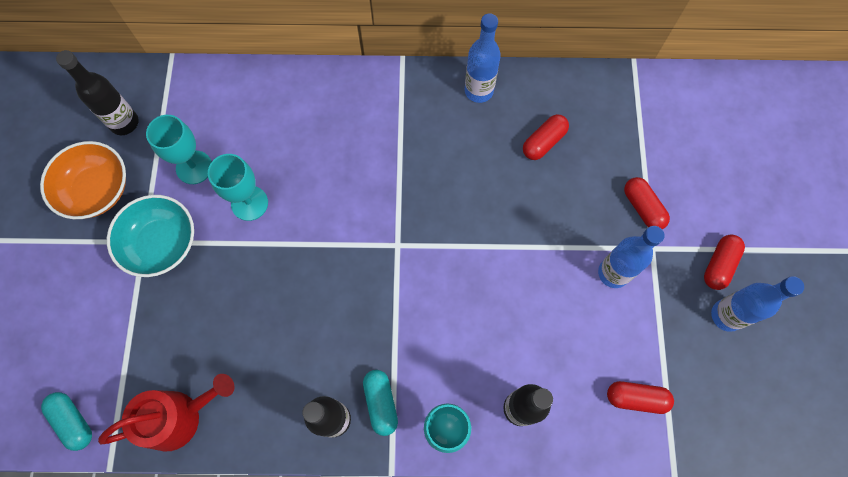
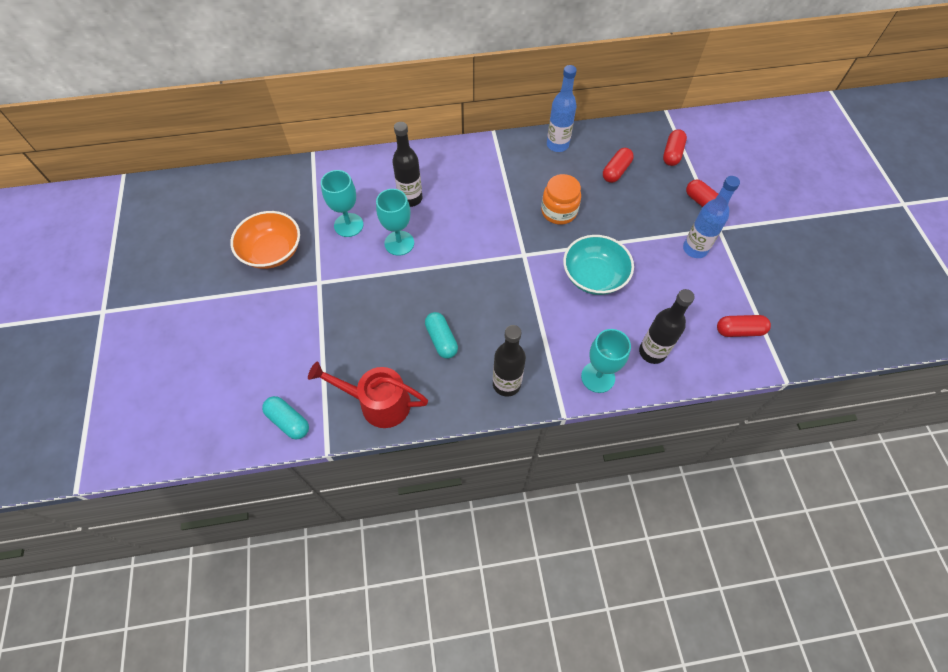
camera: 10 degrees left, 10 degrees down
(124, 123) = (285, 203): black bottle -> black bottle (410, 199)
(161, 244) = (334, 281): turquoise bowl -> turquoise bowl (594, 276)
(179, 416) = (378, 403): red watering can -> red watering can turned 135 degrees counterclockwise
(381, 403) = (541, 366): turquoise capsule -> turquoise capsule (441, 340)
(456, 190) = (559, 211): none -> orange jar
(719, 265) = (771, 232): red capsule -> red capsule (672, 154)
(726, 315) = (788, 264): blue bottle -> none

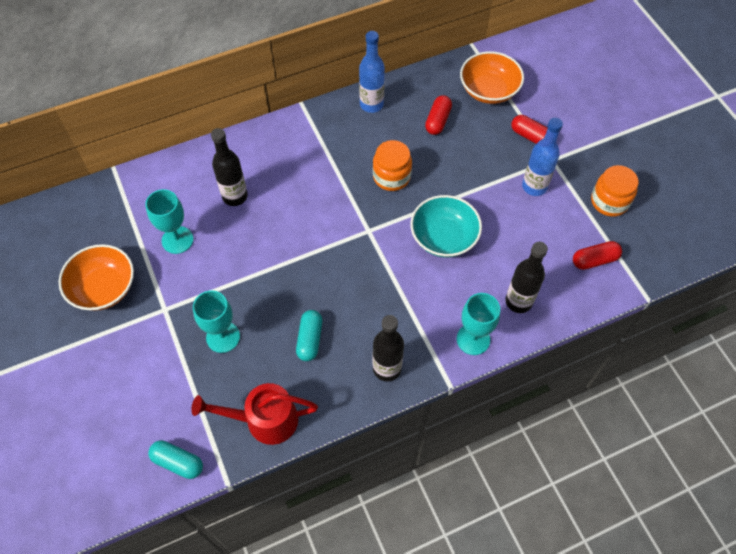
camera: 15 degrees left, 0 degrees up
(399, 243) = (237, 247): turquoise goblet -> turquoise goblet (223, 337)
(441, 340) = (310, 339): turquoise capsule -> turquoise capsule turned 45 degrees clockwise
(672, 154) = (489, 90): red capsule -> orange bowl
(767, 279) = (609, 201): none -> orange jar

